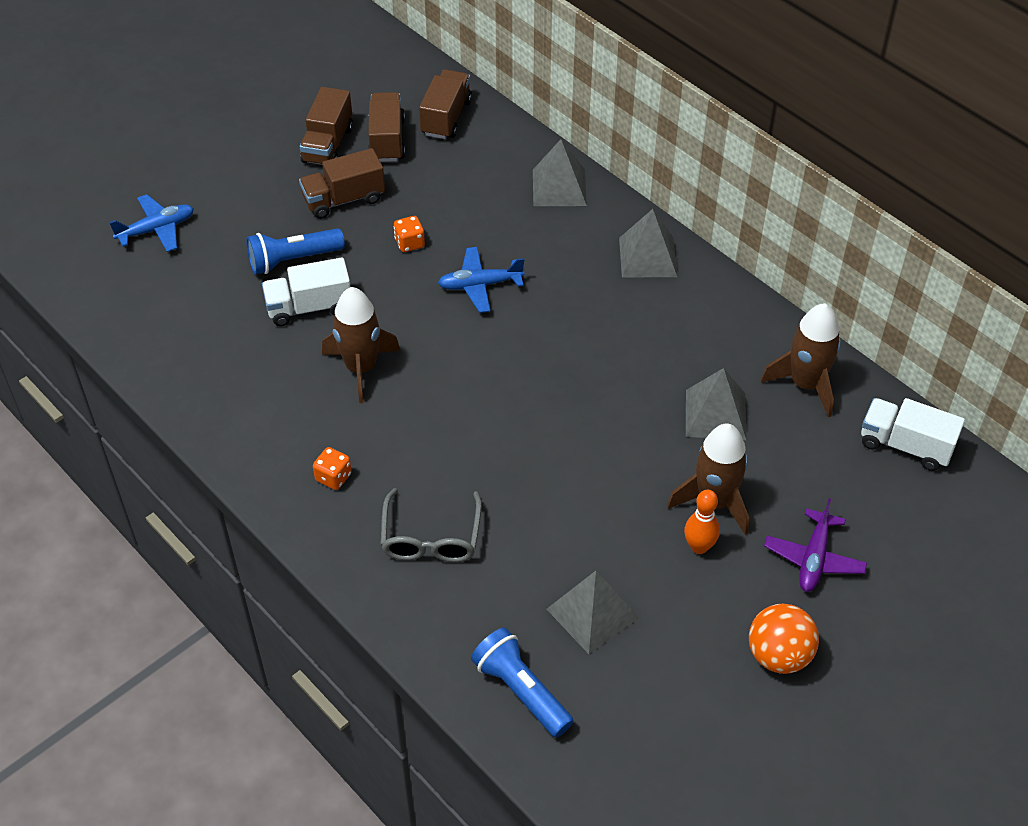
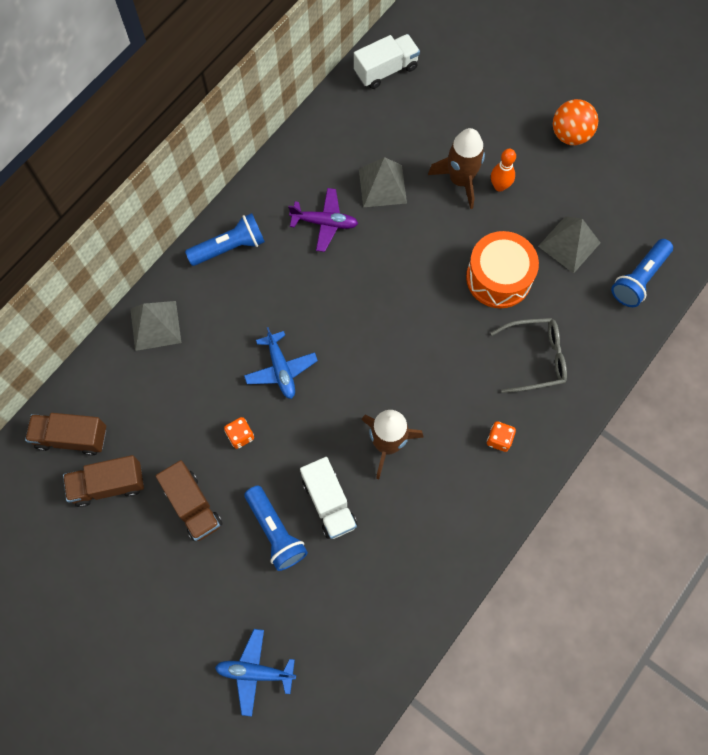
camera: 100 degrees left, 20 degrees up
(157, 229) = (255, 672): blue plane -> blue plane turned 45 degrees counterclockwise
(328, 145) = (120, 539): brown truck -> none
(556, 518) = (498, 278): none -> orange drum
(648, 257) = (229, 247): grey pyramid -> blue flashlight
(806, 384) = (343, 131): brown rocket -> none
(814, 558) = (492, 119): purple plane -> purple plane (324, 223)
(905, 446) = (386, 70): white truck -> white truck turned 135 degrees counterclockwise

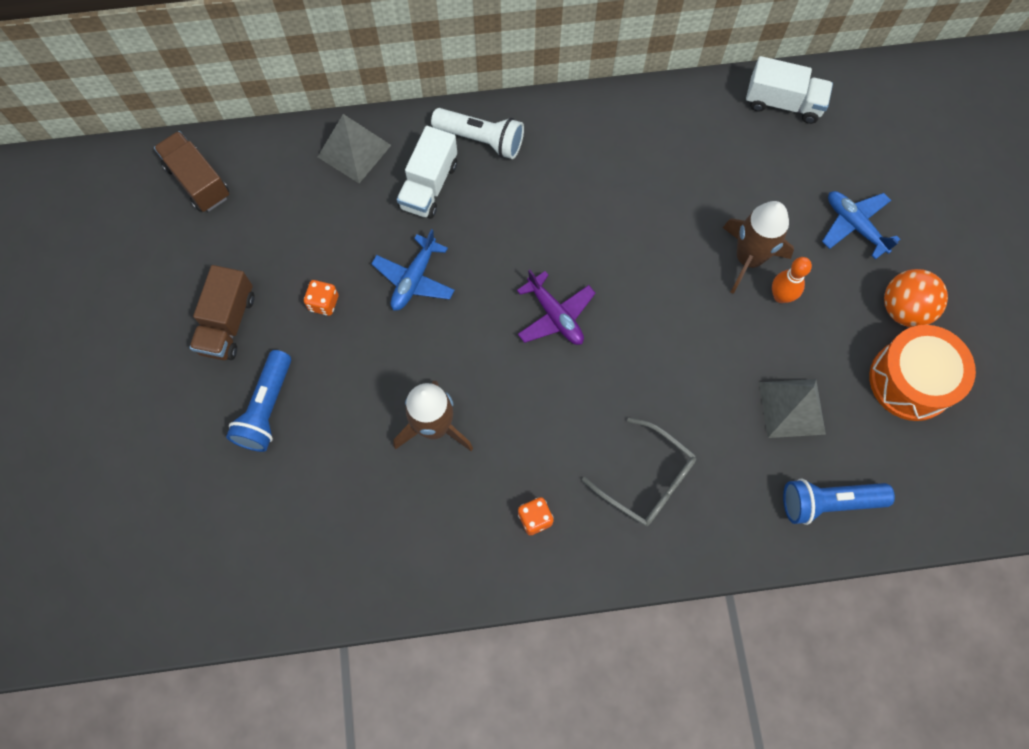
camera: 45 degrees right, 0 degrees up
(108, 485) = (184, 245): brown truck -> none
(229, 247) = (481, 139): blue flashlight -> white flashlight
(255, 672) = (130, 505): blue plane -> blue plane (854, 226)
(324, 223) = (584, 189): purple plane -> purple plane (555, 315)
(329, 503) = (333, 428): white truck -> white truck (429, 185)
(382, 186) = (670, 202): grey pyramid -> none
(498, 278) = (690, 377): orange drum -> orange drum (911, 380)

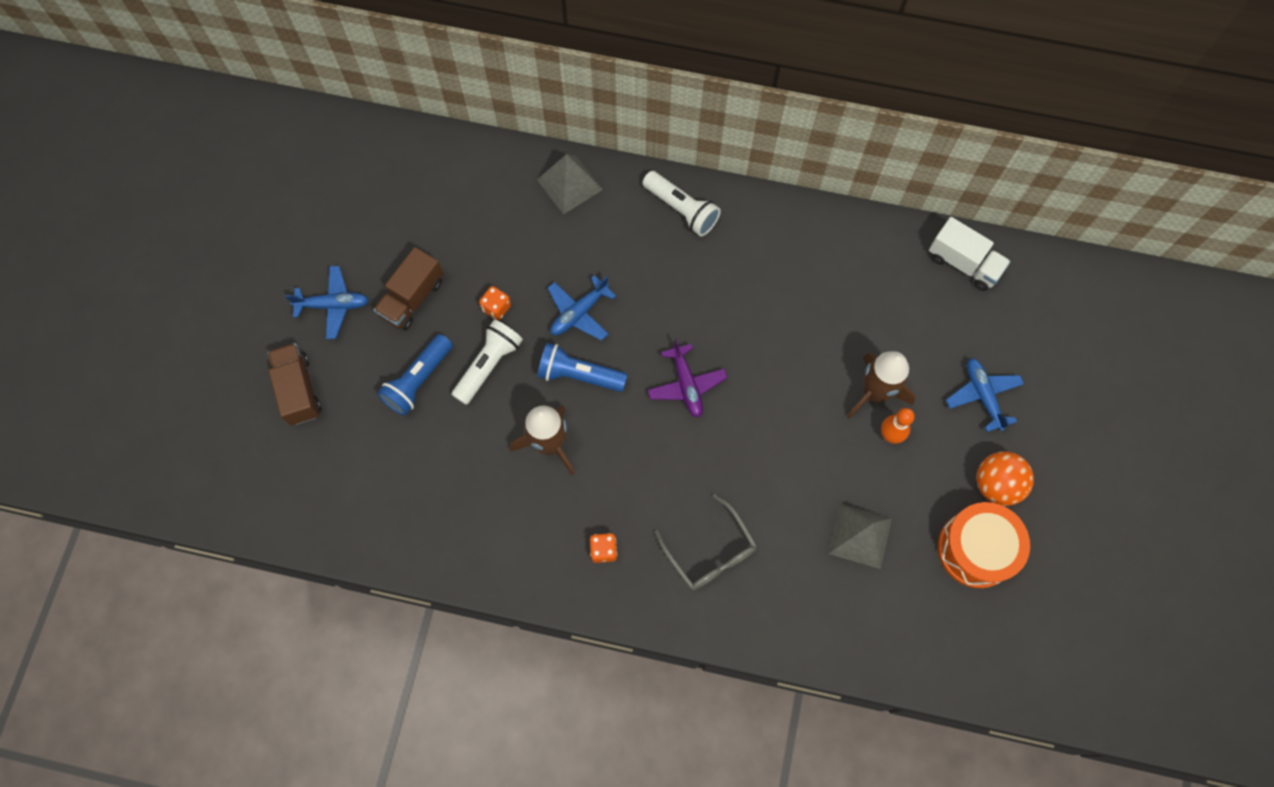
camera: 20 degrees right, 0 degrees up
(142, 360) = (333, 305): none -> blue plane
(198, 181) = (430, 169): brown truck -> brown truck (298, 390)
(337, 366) = (488, 365): none -> white flashlight
(429, 185) = (621, 236): white truck -> none
(828, 502) = (858, 627): blue flashlight -> blue flashlight (579, 375)

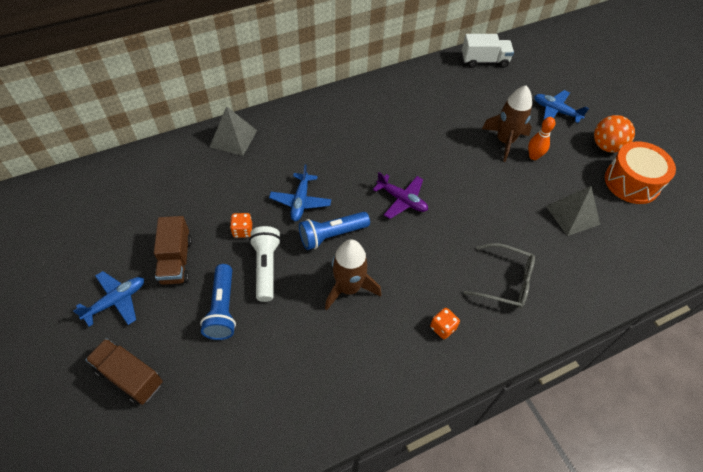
camera: 40 degrees left, 15 degrees down
(681, 209) = (314, 115): white flashlight -> none

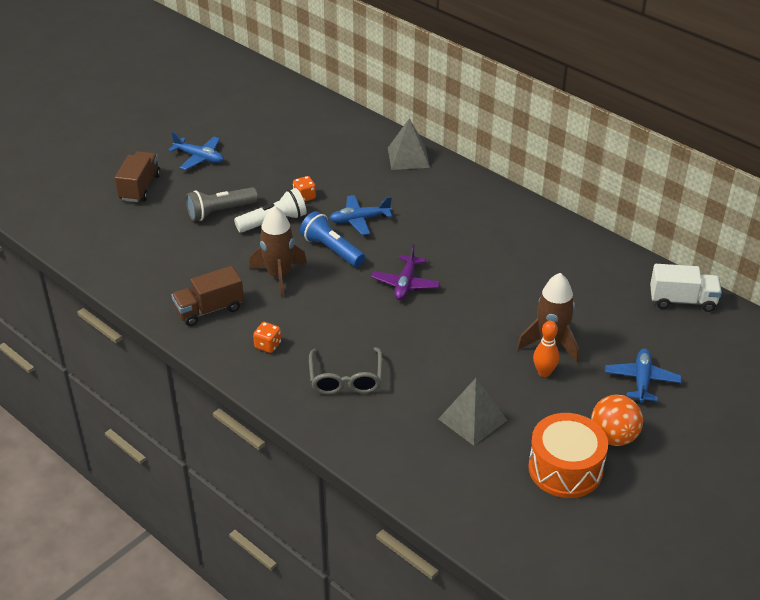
camera: 70 degrees right, 15 degrees down
(176, 260) = (253, 173): brown truck -> brown truck (209, 309)
(223, 309) = (220, 212): blue flashlight -> grey flashlight
(484, 61) = (682, 301): white truck -> white truck turned 60 degrees counterclockwise

